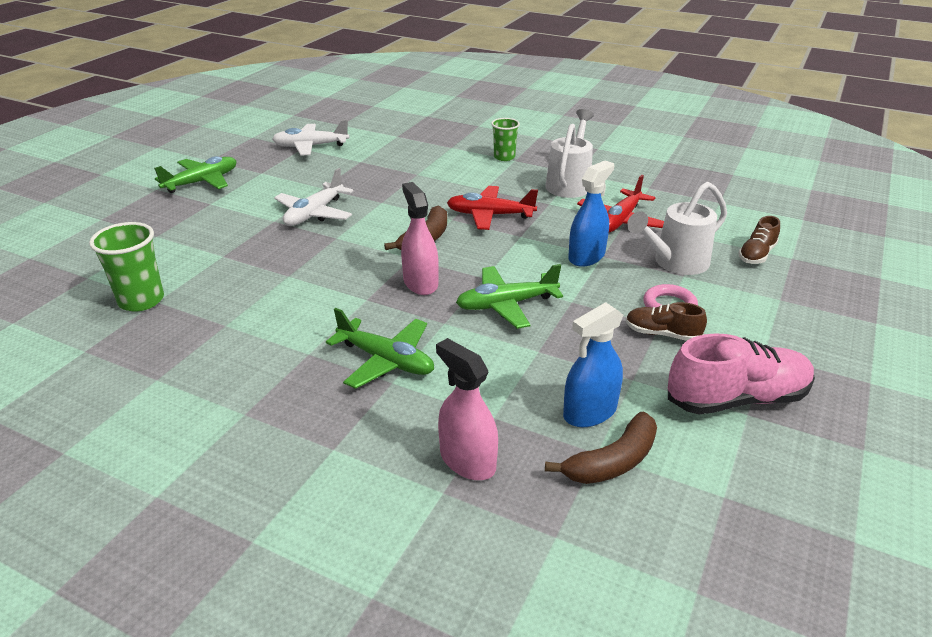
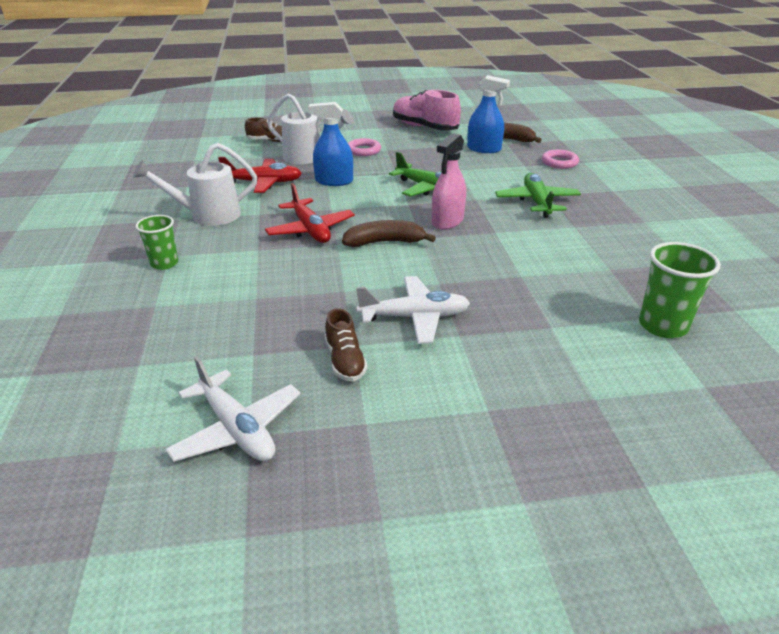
camera: 125 degrees left, 0 degrees up
(202, 182) = (452, 464): green plane -> none
(467, 461) = (559, 162): pink spray bottle -> pink ring
(662, 334) = (395, 147): brown shoe -> brown shoe (345, 361)

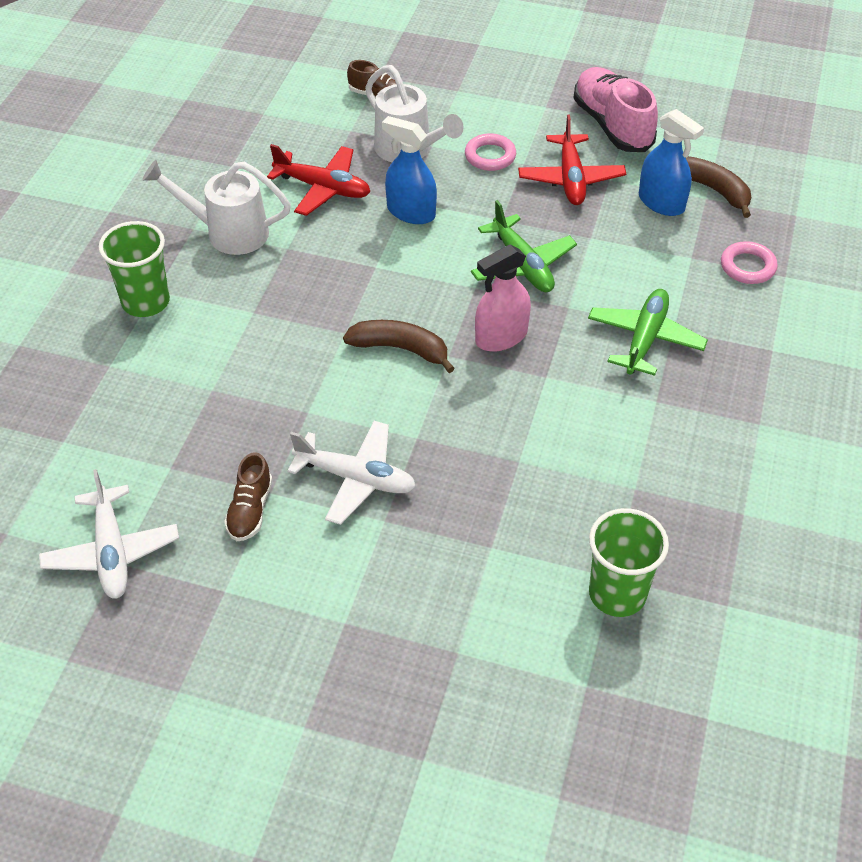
camera: 25 degrees right, 15 degrees up
(164, 263) = (146, 302): green cup -> green cup, size x1.50
(310, 230) = (329, 298): red plane -> red plane (570, 179)

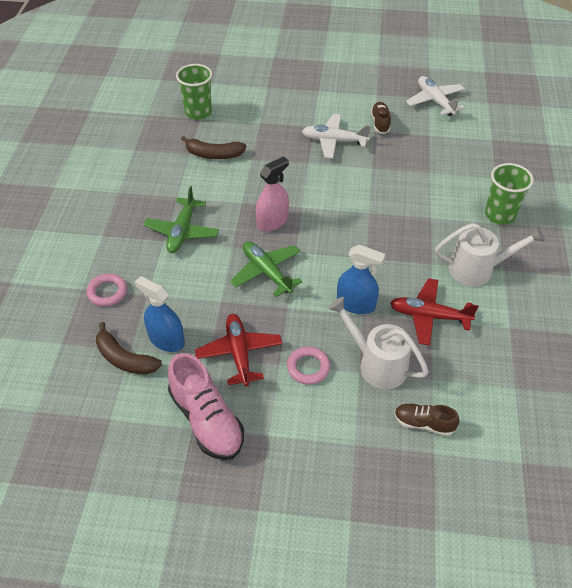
camera: 170 degrees right, 0 degrees up
(400, 349) = (332, 207): brown banana -> brown banana (214, 154)

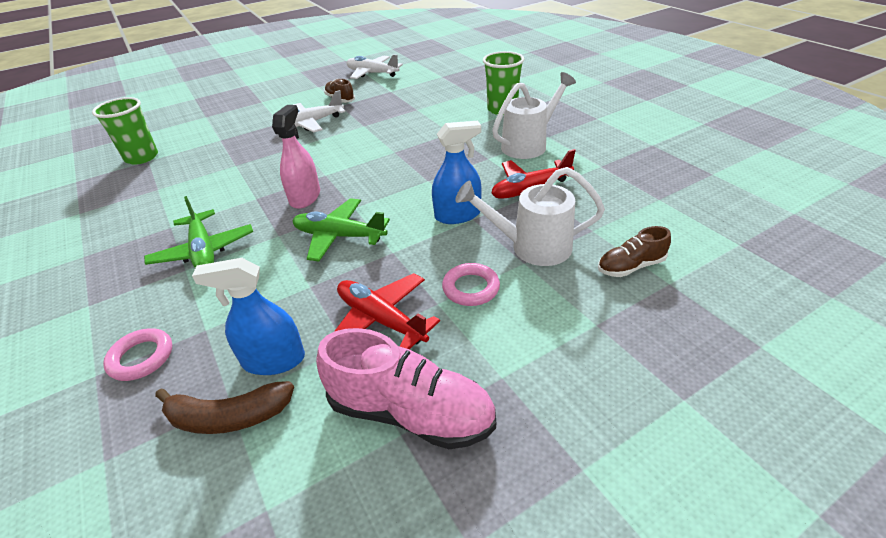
camera: 35 degrees left, 10 degrees down
(214, 154) = (188, 178): brown banana -> none

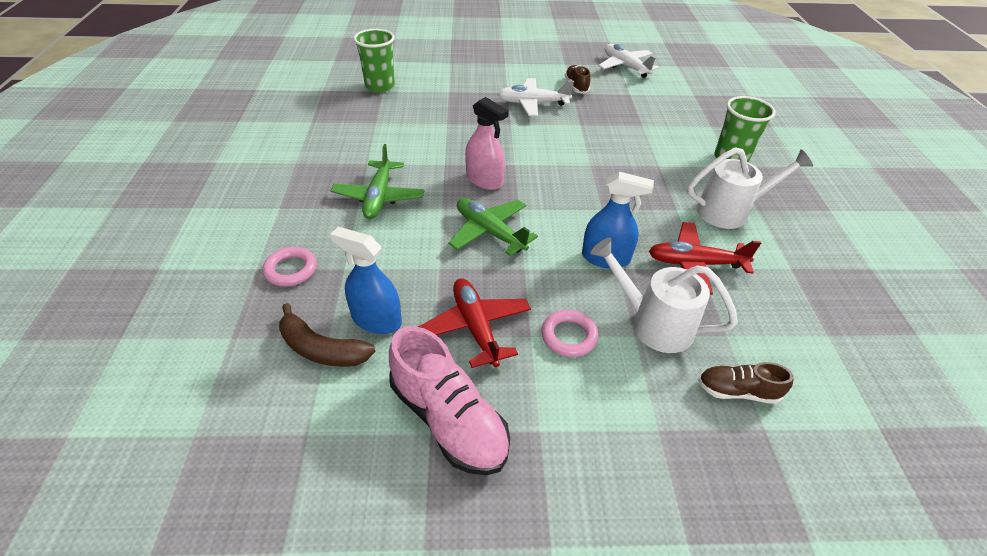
camera: 25 degrees right, 5 degrees up
(305, 197) = (484, 180): pink spray bottle -> pink spray bottle turned 90 degrees clockwise

